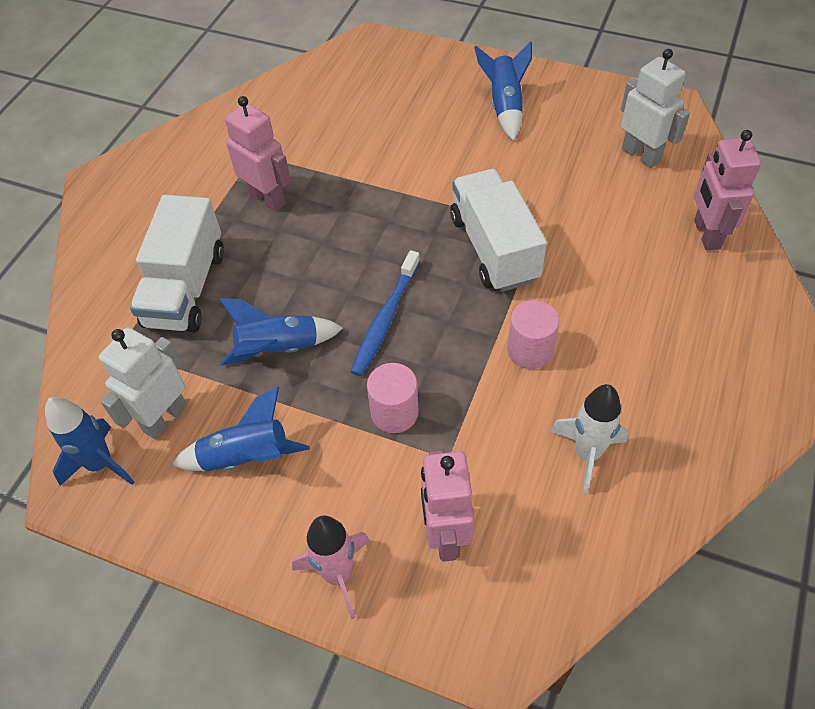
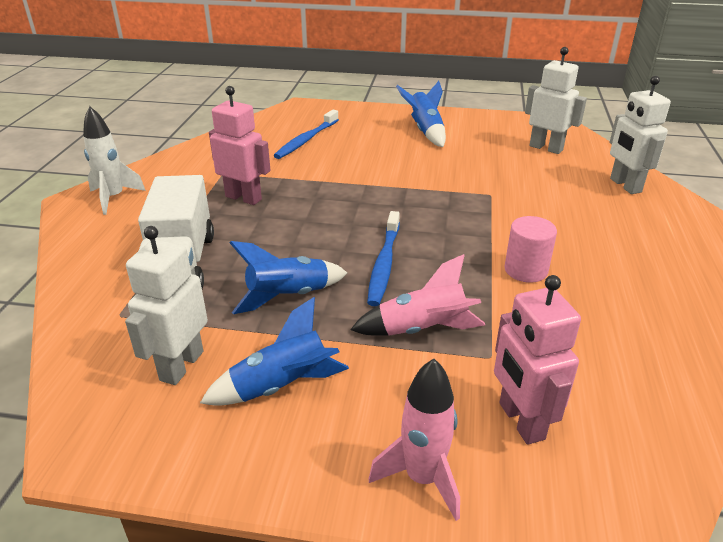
camera: 15 degrees left, 20 degrees down
(100, 464) = (114, 417): blue rocket -> none
(359, 107) = (306, 140): none -> blue toothbrush
(394, 413) = (422, 330): pink cylinder -> pink rocket
(494, 248) = (459, 209): white truck -> none
(587, 454) = (620, 336): white rocket -> white rocket (114, 198)
(706, 234) = (625, 185): pink robot -> white robot

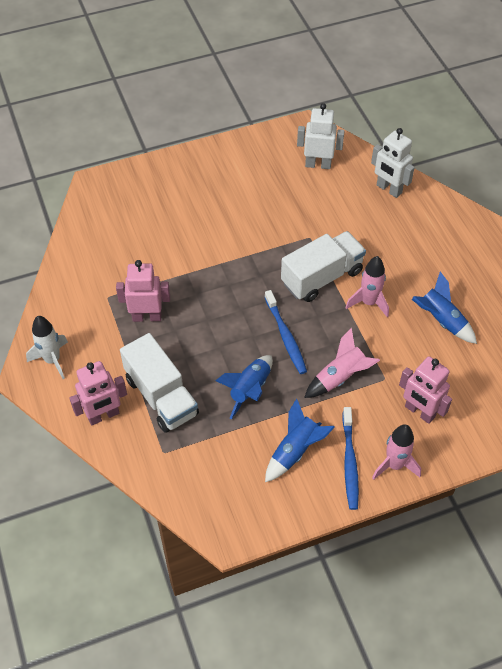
camera: 30 degrees left, 20 degrees up
(101, 256) = (103, 415): none -> pink robot
(181, 365) = (232, 466): white robot -> none
(306, 140) = (137, 229): blue toothbrush -> blue toothbrush (349, 462)
(425, 131) = (219, 178): blue rocket -> blue rocket (441, 320)
(478, 229) = (322, 277): none -> white truck
(525, 270) = (369, 302): pink cylinder -> pink rocket

